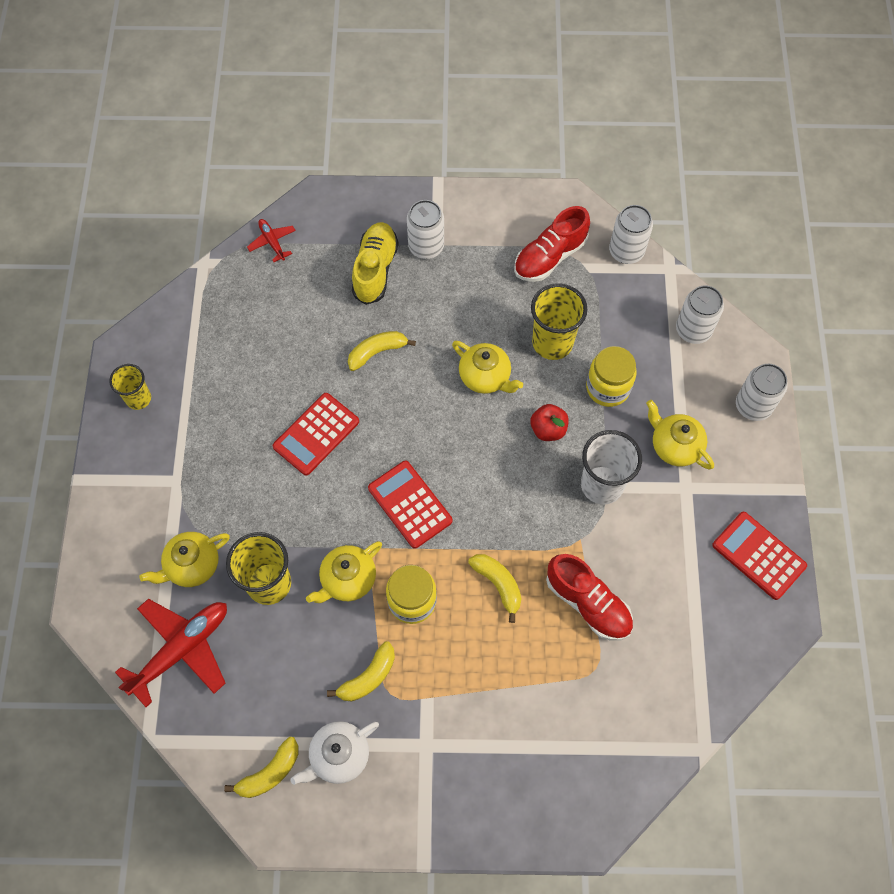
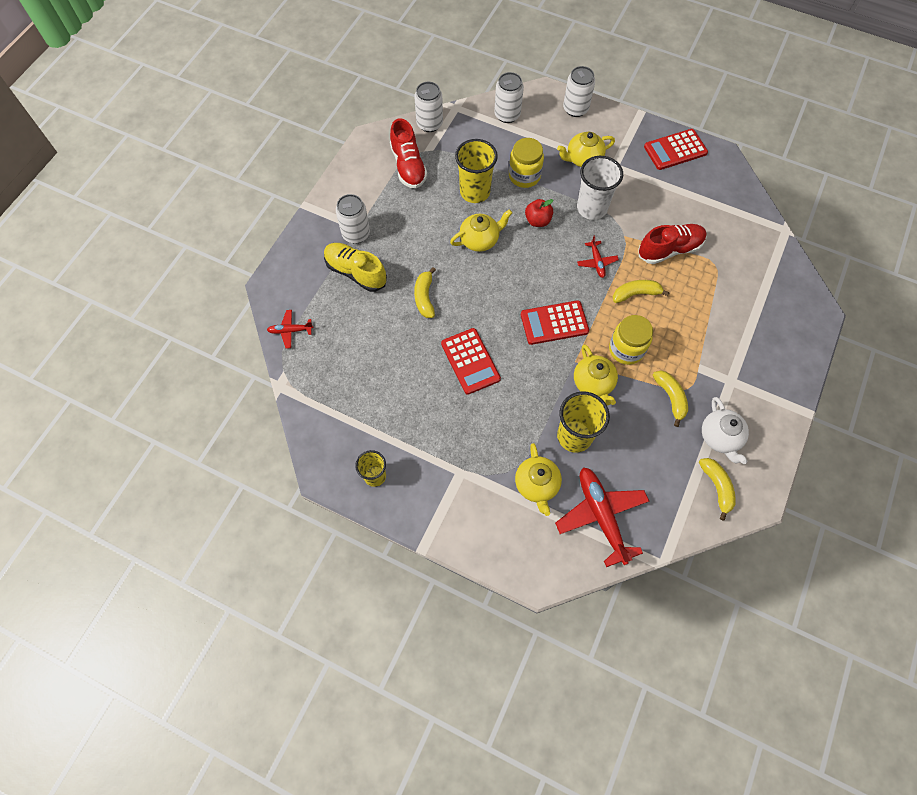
camera: 65 degrees left, 0 degrees up
(522, 521) = (596, 262): none -> red plane

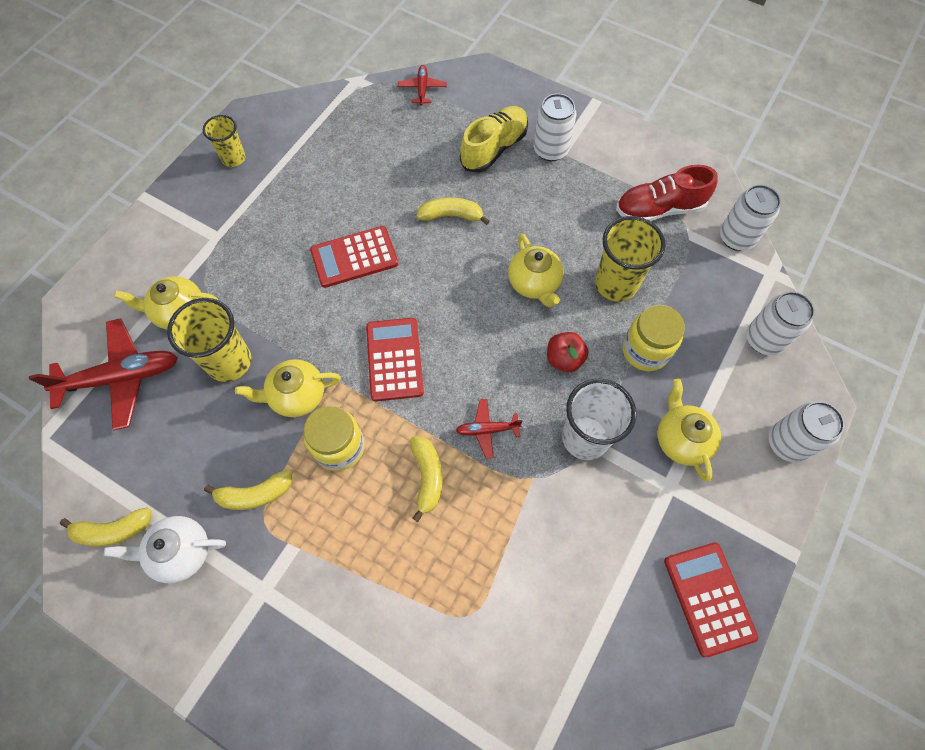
camera: 95 degrees right, 0 degrees up
(669, 250) = (502, 545): red shoe -> none

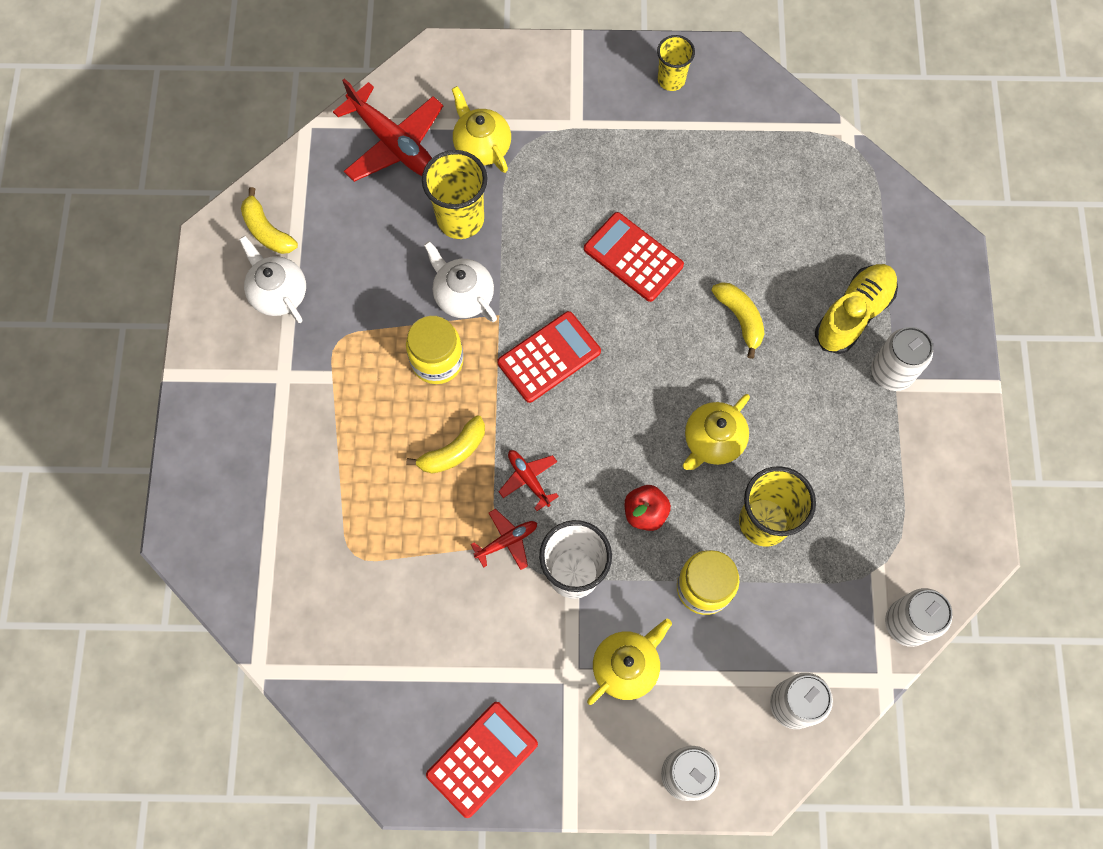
camera: 60 degrees right, 5 degrees up
(255, 494) = (357, 318): yellow banana -> none
(296, 396) = (463, 295): yellow teapot -> white teapot
(422, 89) = (882, 199): red plane -> red plane (507, 541)
(494, 148) = (853, 314): yellow shoe -> yellow shoe turned 60 degrees counterclockwise
(659, 209) = (890, 523): red shoe -> none

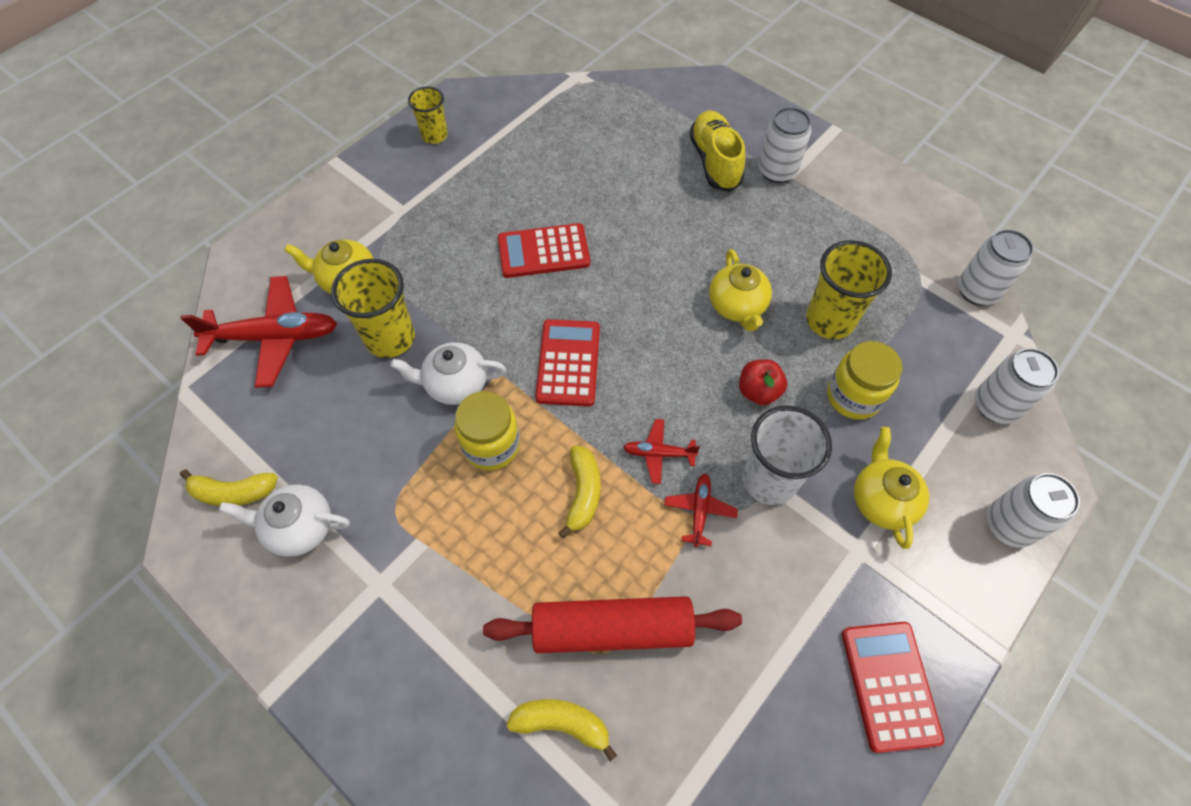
camera: 50 degrees left, 10 degrees down
(373, 546) = (612, 629): none -> red rolling pin
(740, 318) = (656, 223): yellow banana -> yellow banana (562, 723)

